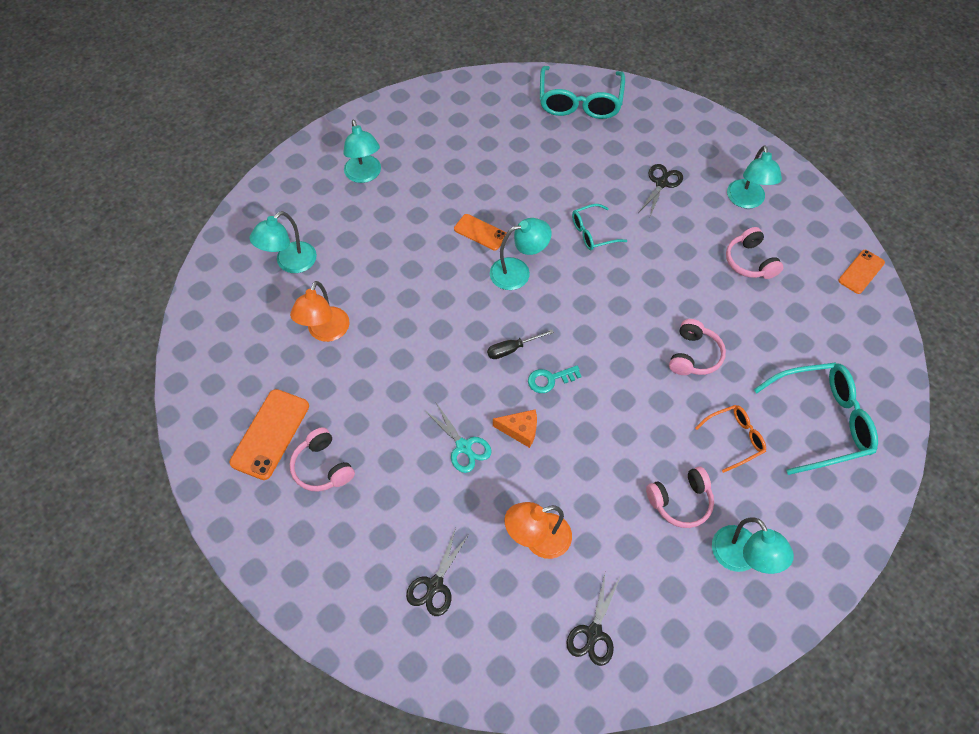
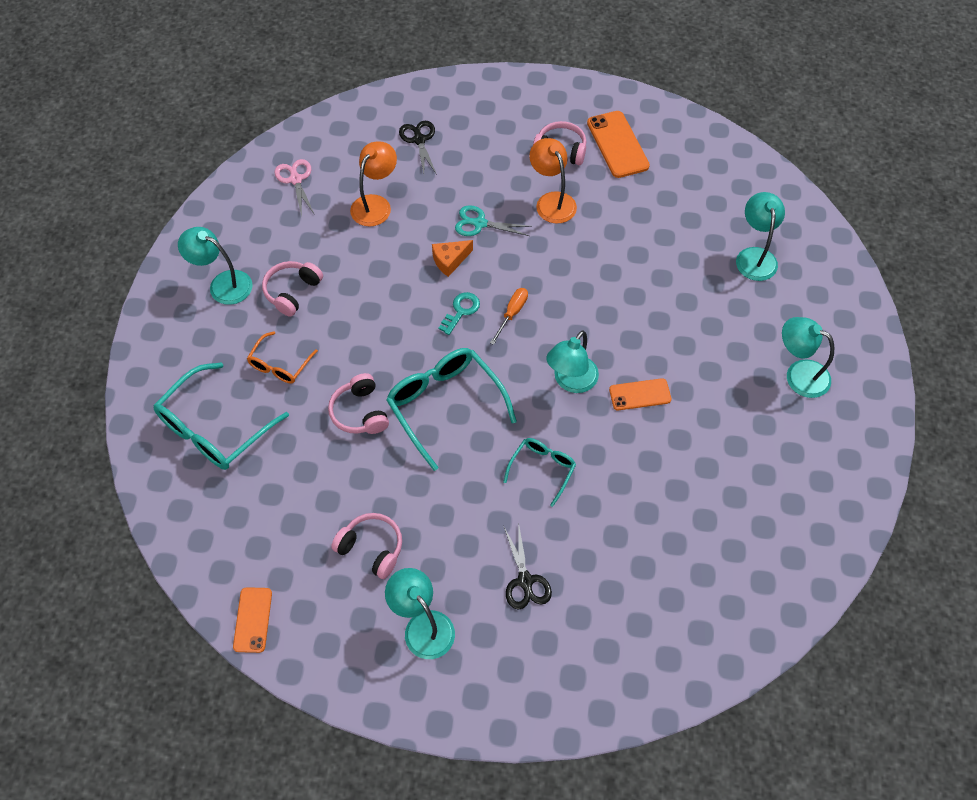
camera: 140 degrees right, 0 degrees up
(325, 332) = (663, 228): orange lamp -> orange lamp (552, 201)
(512, 349) = (512, 313): black screwdriver -> orange screwdriver
(580, 102) = (700, 628): turquoise glasses -> turquoise glasses (444, 405)
(593, 633) = (296, 179): black scissors -> pink scissors

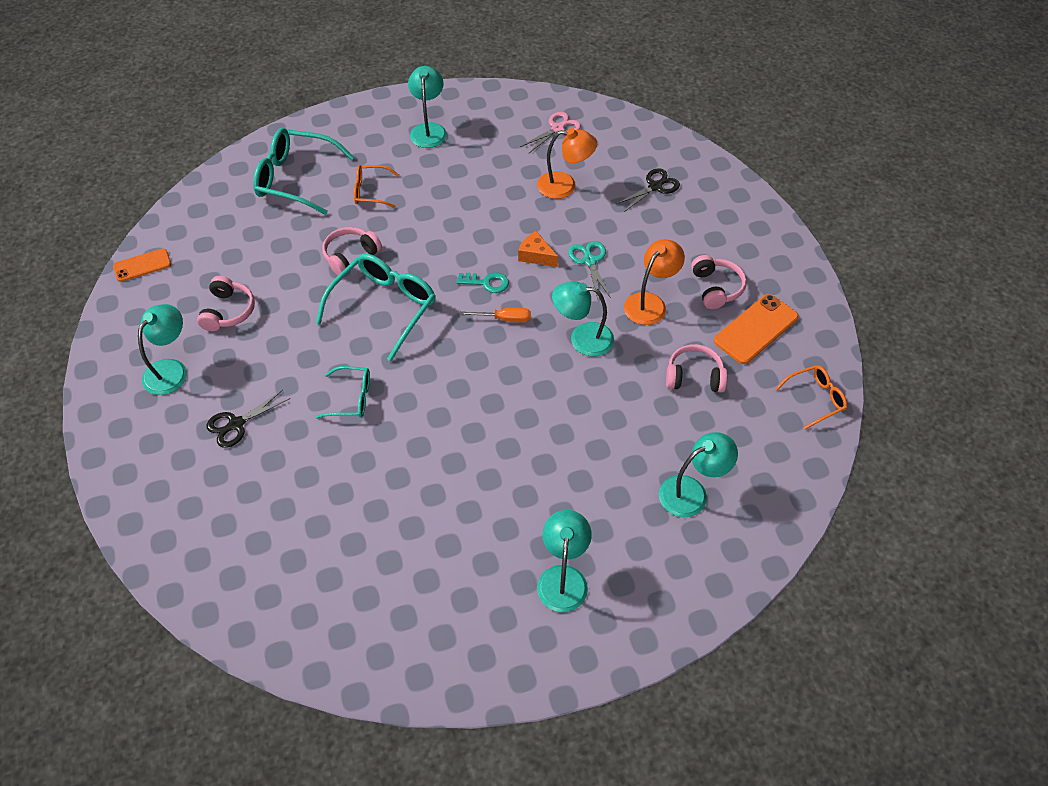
camera: 65 degrees right, 5 degrees down
(292, 292) = (444, 171): pink headphones -> pink headphones (694, 377)
(571, 381) = (454, 387): turquoise lamp -> turquoise lamp (582, 338)
(640, 394) = (467, 445): orange phone -> none
(704, 140) = (815, 399): none -> orange glasses

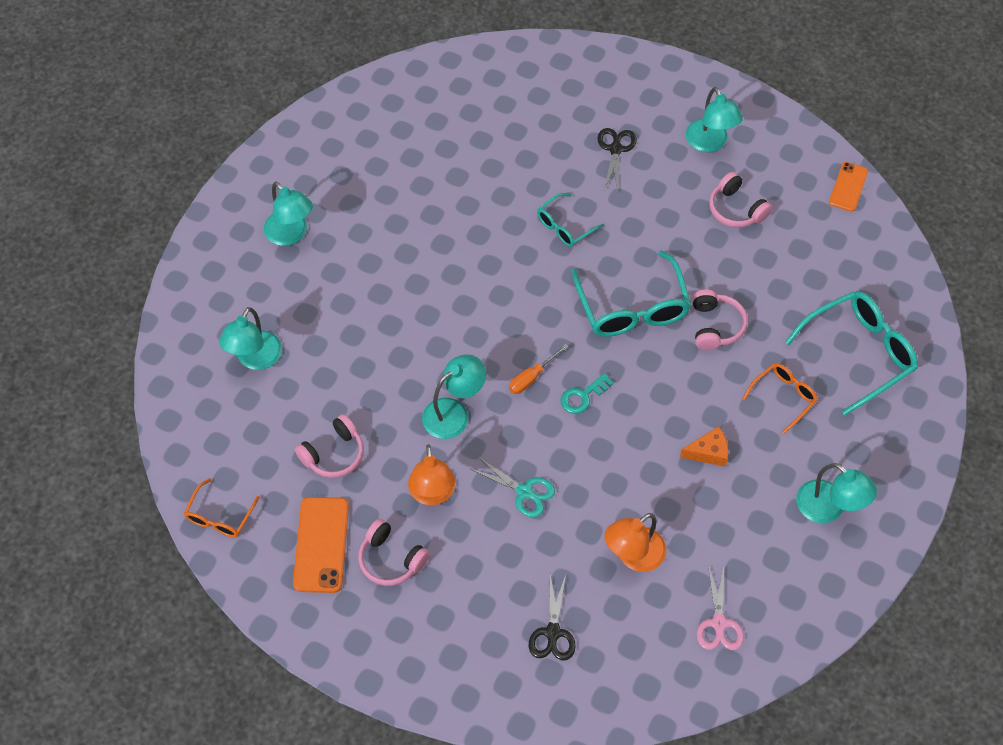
camera: 135 degrees right, 5 degrees up
(536, 256) = (573, 457): orange cheese -> orange cheese (708, 452)

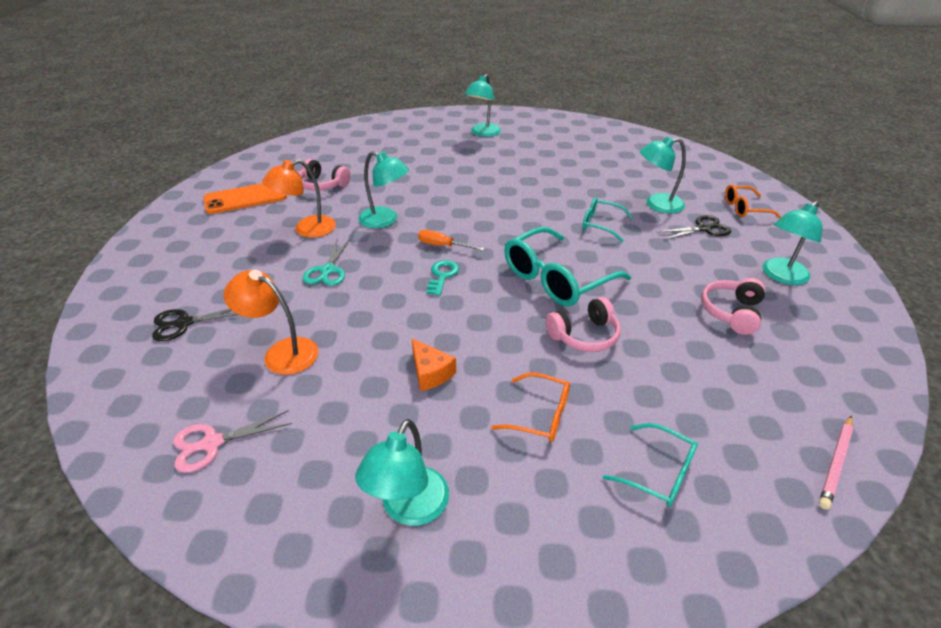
camera: 65 degrees right, 20 degrees down
(219, 517) = (256, 161): orange glasses -> orange glasses (744, 208)
(255, 359) = (381, 144): turquoise lamp -> turquoise lamp (657, 204)
(391, 559) = (241, 227): pink headphones -> none
(582, 396) = (442, 276): turquoise key -> turquoise key turned 75 degrees clockwise
(848, 187) = (870, 391): orange phone -> none
(859, 353) = (659, 473): turquoise glasses -> turquoise glasses, size x0.55
(891, 253) = (836, 463): none -> pink pencil

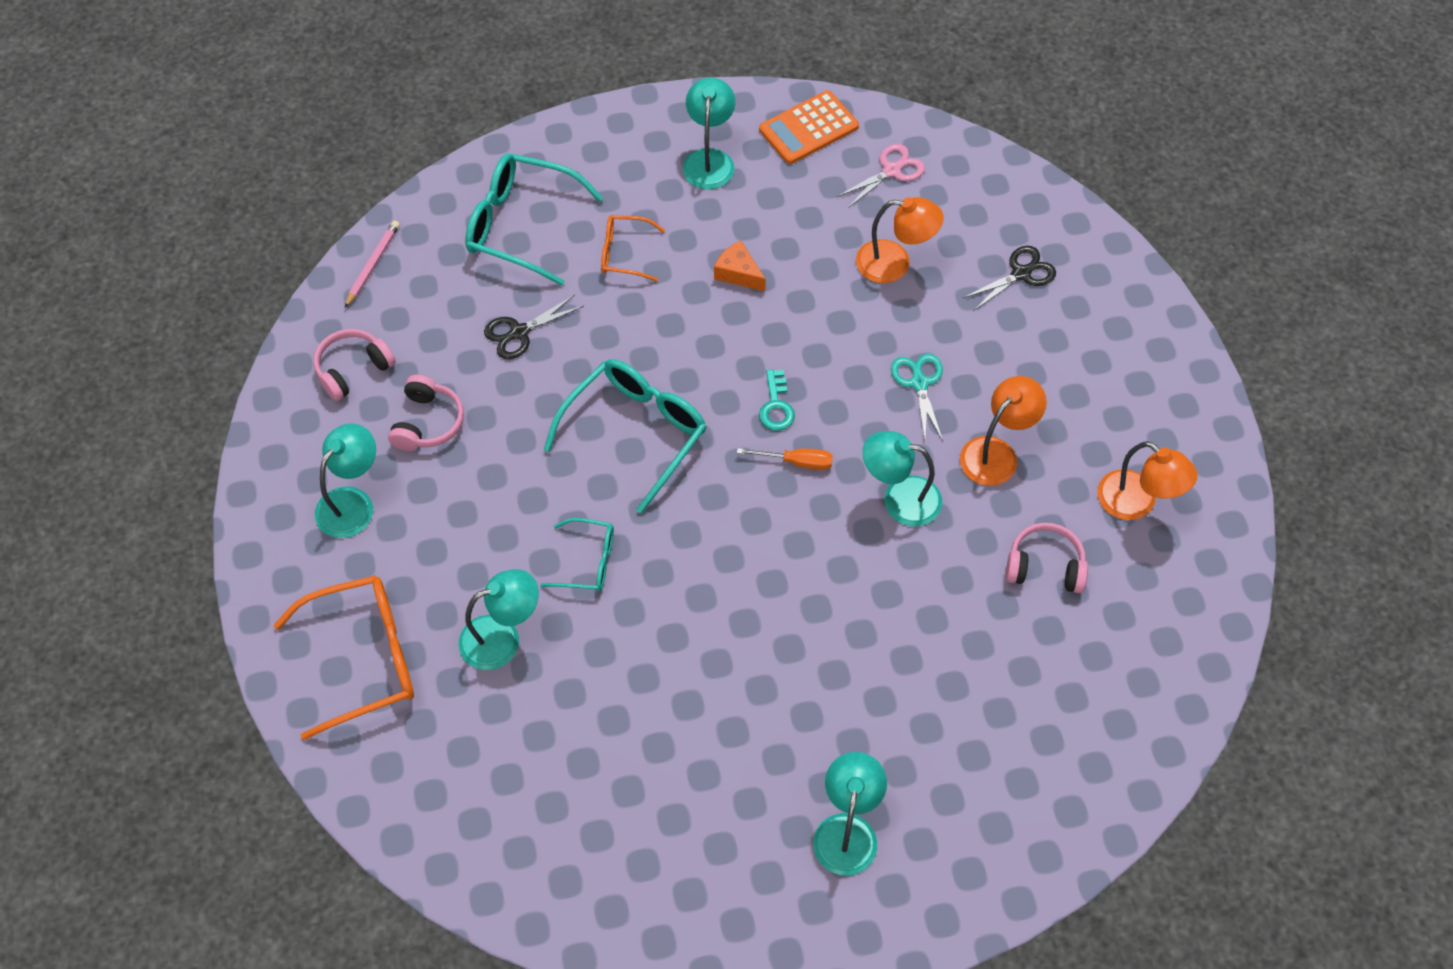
camera: 165 degrees right, 20 degrees up
(245, 198) = (1137, 503): orange phone -> orange lamp
(264, 525) = (808, 128): none -> orange calculator
(584, 335) = (593, 352): pink headphones -> pink headphones (353, 369)
(659, 473) = (520, 225): turquoise glasses -> turquoise glasses, size x1.82
(703, 229) = (437, 587): black scissors -> black scissors (519, 332)
(744, 208) = (365, 659): orange glasses -> orange glasses, size x1.82

